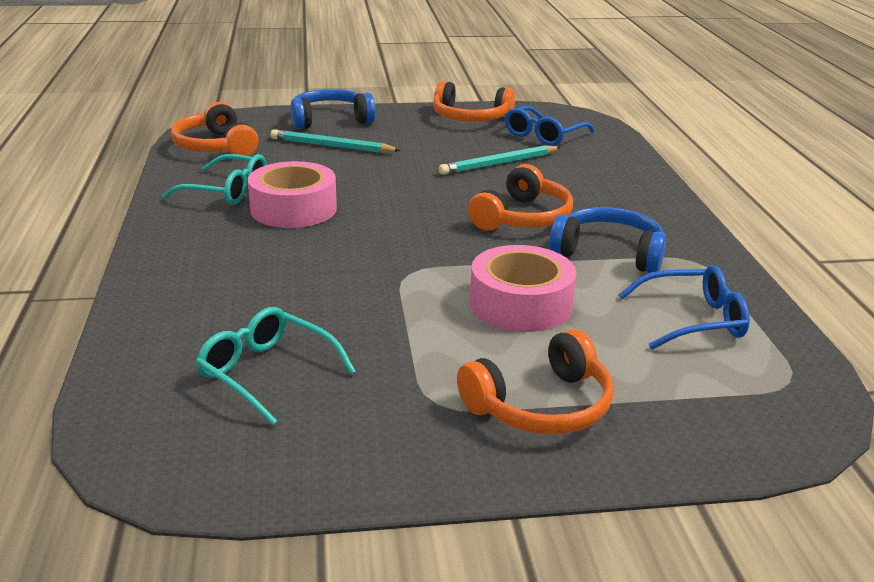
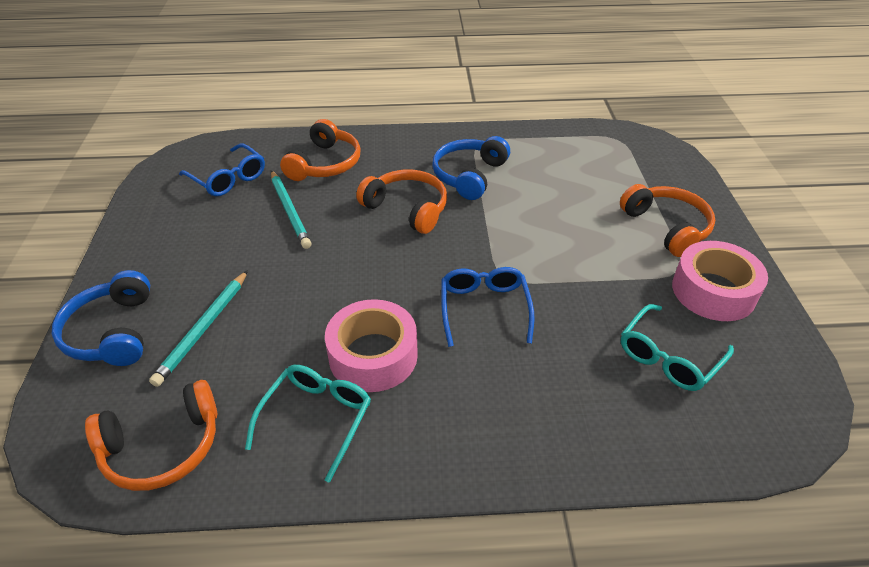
camera: 85 degrees left, 15 degrees up
(470, 118) = (159, 219): orange headphones -> orange headphones (325, 164)
(520, 304) = (547, 223): pink tape -> pink tape (713, 291)
(694, 320) = (557, 157): blue glasses -> blue glasses (484, 308)

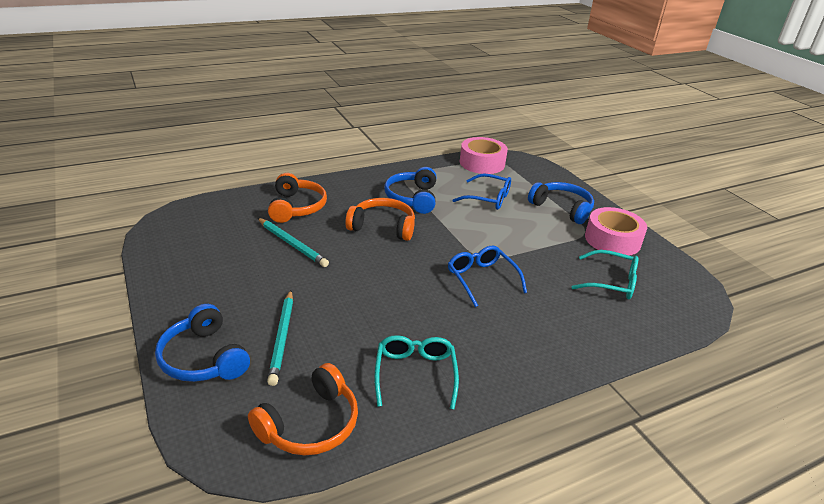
camera: 25 degrees left, 10 degrees down
(229, 179) = (222, 230): blue glasses -> blue glasses (488, 198)
(373, 355) = (426, 325): pink tape -> pink tape (482, 163)
(667, 227) = (562, 208): orange headphones -> blue headphones
(668, 358) = (612, 282): turquoise glasses -> turquoise glasses turned 90 degrees counterclockwise

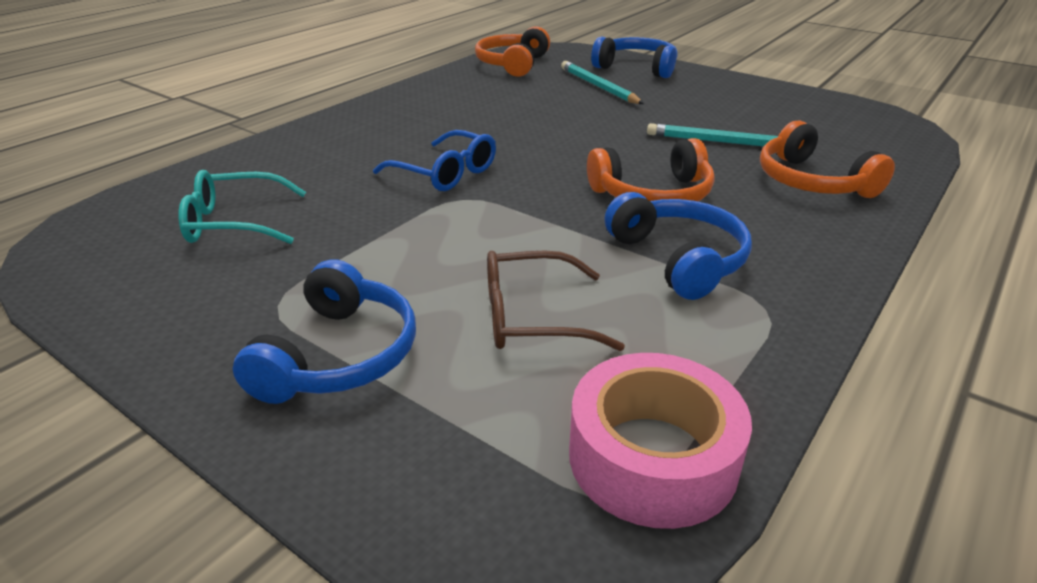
camera: 155 degrees right, 0 degrees up
(415, 373) = (459, 95): turquoise glasses -> none
(488, 198) = (531, 317): blue glasses -> brown glasses
(562, 208) = (339, 355): blue headphones -> blue headphones turned 90 degrees counterclockwise
(612, 240) = (212, 306): pink tape -> none

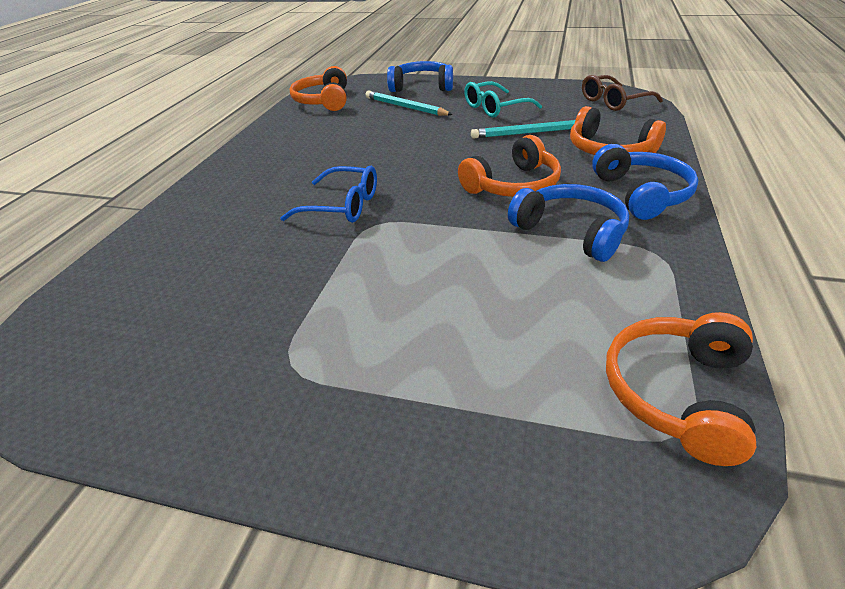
camera: 20 degrees left, 5 degrees up
(233, 223) = (186, 299): turquoise glasses -> turquoise glasses (494, 108)
(339, 355) = (381, 392): blue headphones -> blue headphones (641, 194)
(531, 317) = (506, 309): brown glasses -> brown glasses (613, 102)
(652, 457) = (677, 393): pink tape -> orange headphones

